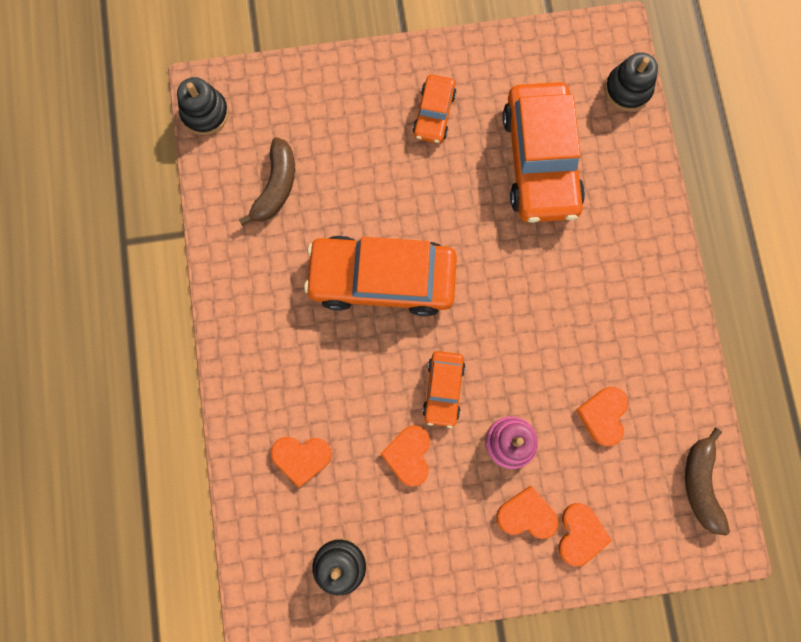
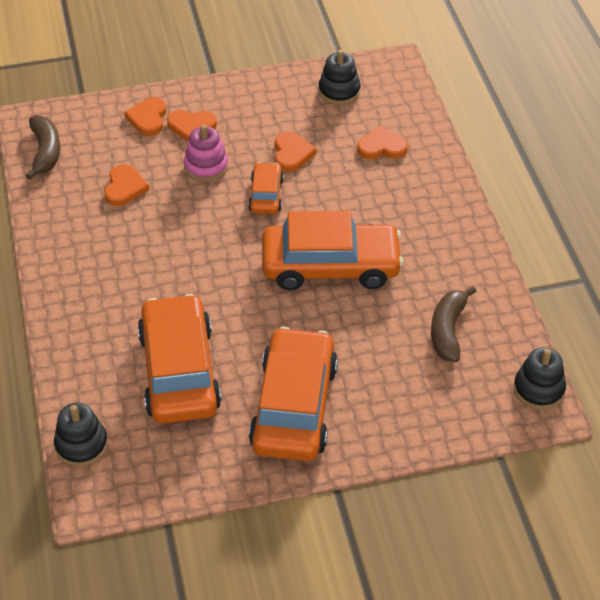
camera: 175 degrees right, 30 degrees down
(434, 113) = (294, 406): orange car -> orange car, size x2.02

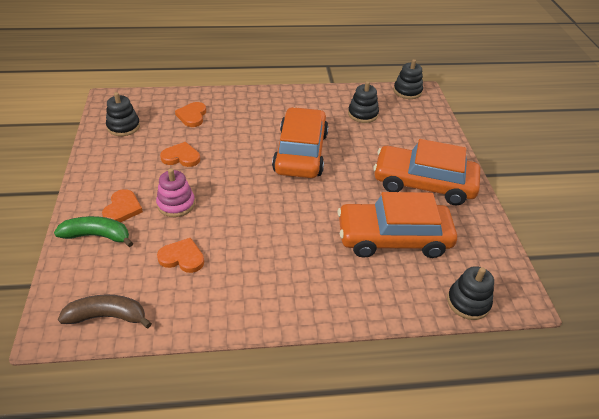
camera: 85 degrees left, 5 degrees down
(148, 118) = (97, 236): orange heart -> green banana
(266, 195) = (221, 175): orange car -> none
(448, 330) = (362, 114): brown banana -> black stacking toy

